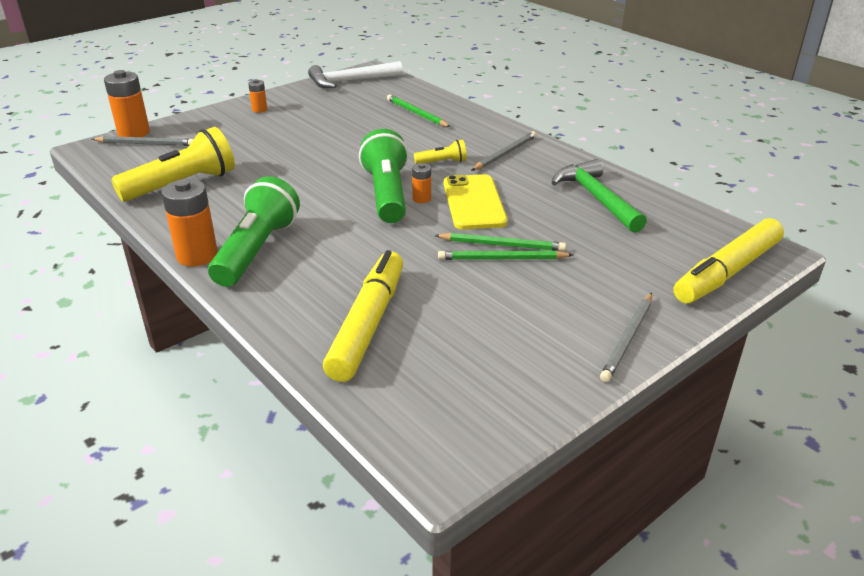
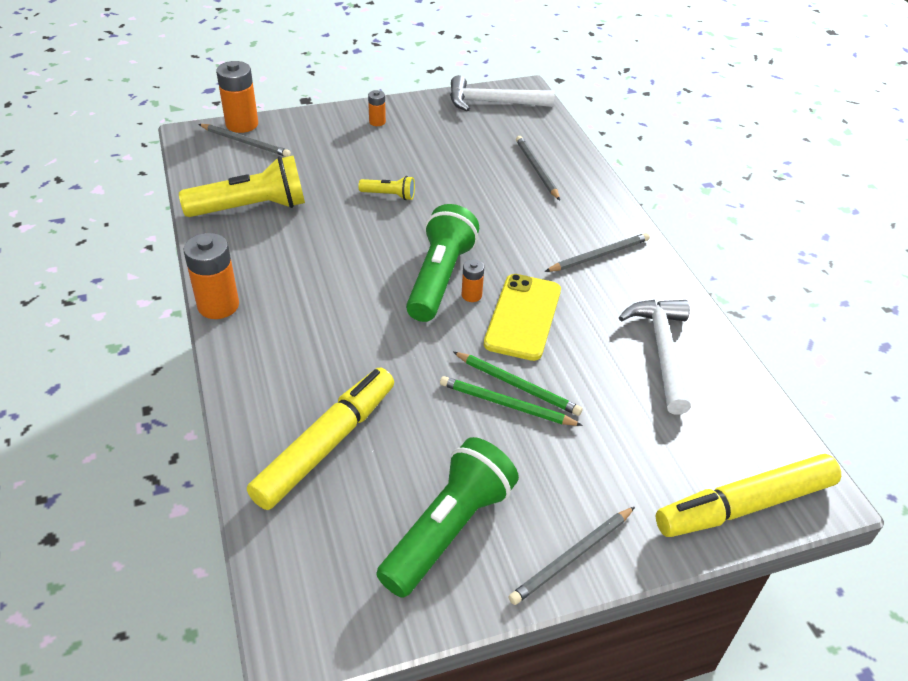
camera: 20 degrees right, 10 degrees up
(256, 250) = (275, 315): green flashlight -> green flashlight (448, 529)
(416, 113) = (536, 169): green pencil -> grey pencil
(442, 162) = (523, 249): yellow flashlight -> yellow flashlight (389, 195)
(596, 198) = (662, 351): green hammer -> white hammer

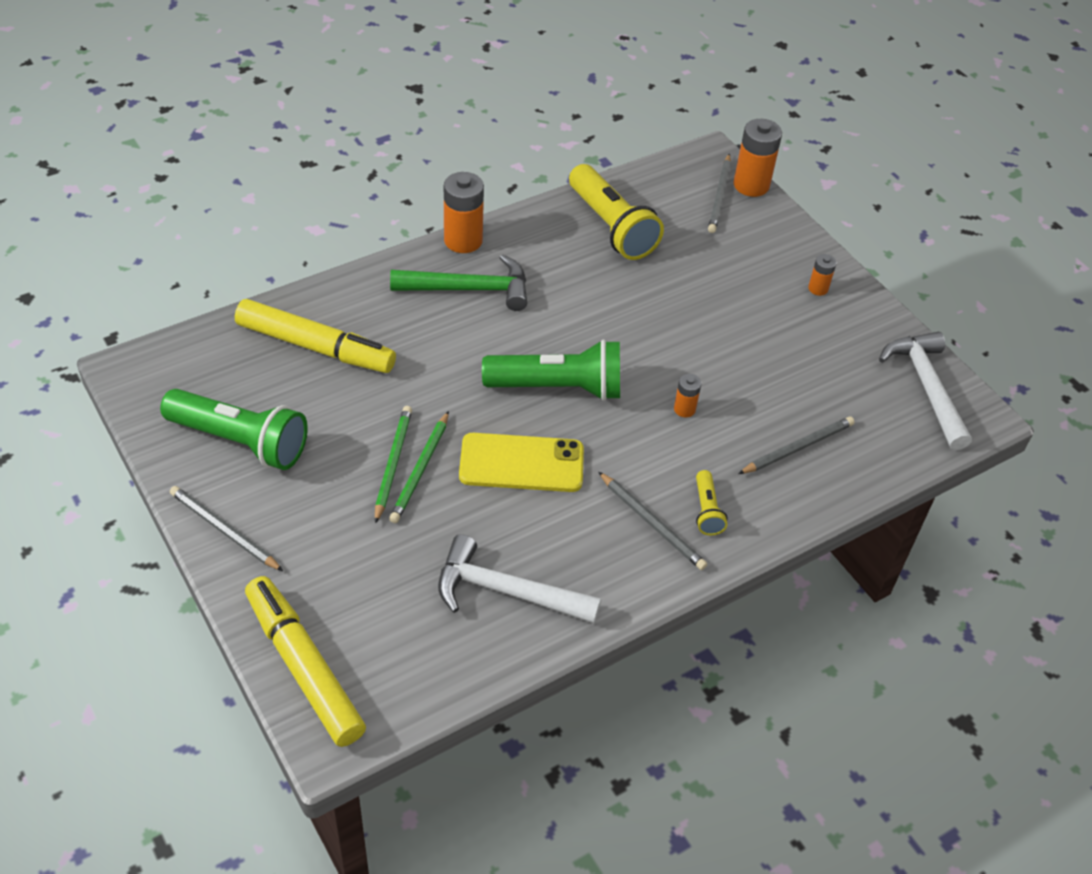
camera: 75 degrees right, 5 degrees up
(291, 313) = (469, 289): none -> green hammer
(389, 195) = (681, 324): yellow flashlight -> yellow flashlight (707, 511)
(471, 295) = (540, 417): orange battery -> orange battery (684, 409)
(662, 351) = (506, 591): white hammer -> white hammer turned 150 degrees counterclockwise

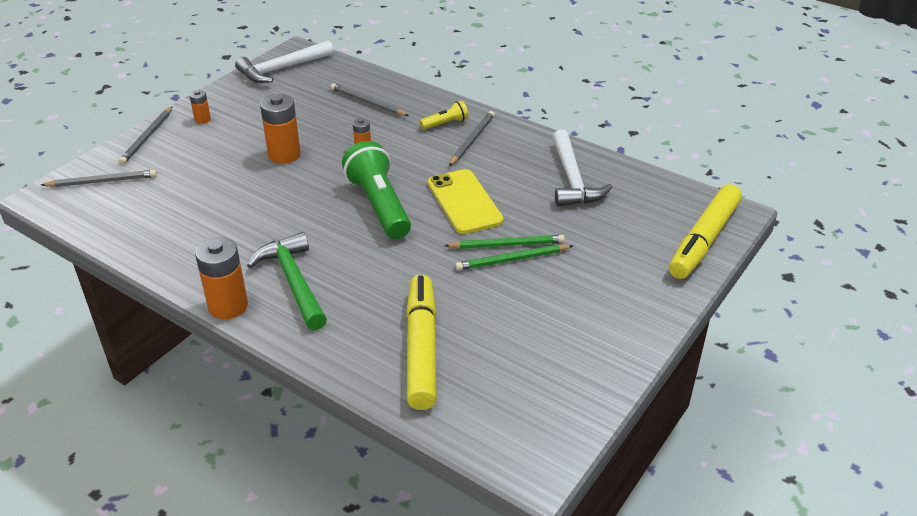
camera: 110 degrees left, 10 degrees down
(224, 530) = (643, 321): grey pencil -> grey pencil (147, 137)
(240, 441) = (557, 350): green flashlight -> none
(612, 227) = (169, 226): yellow flashlight -> none
(751, 185) = (81, 169): orange battery -> orange battery (284, 154)

